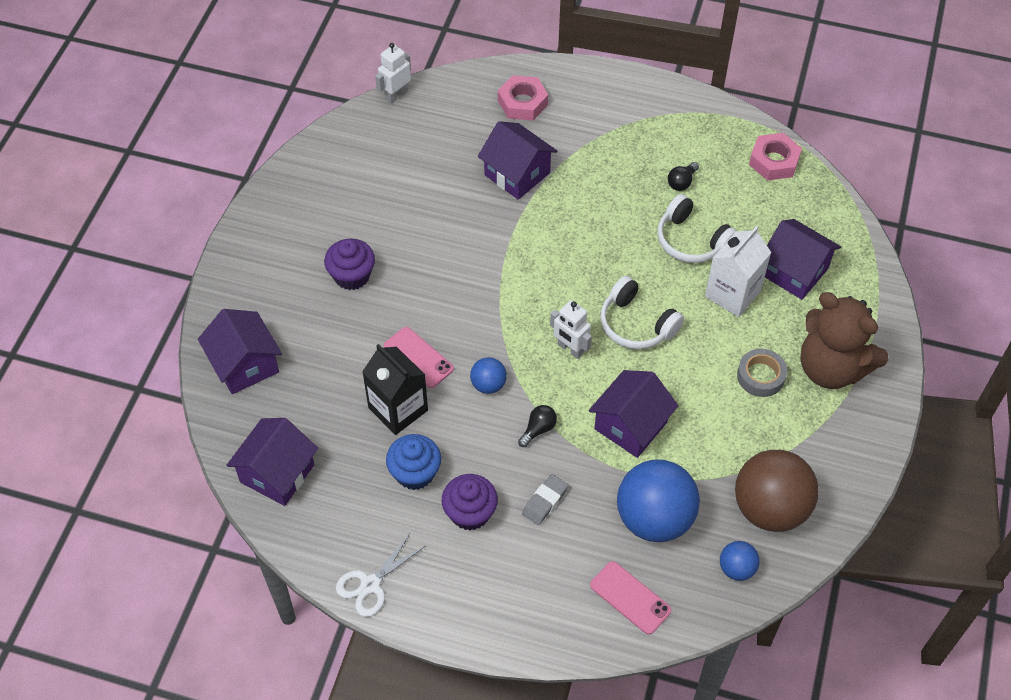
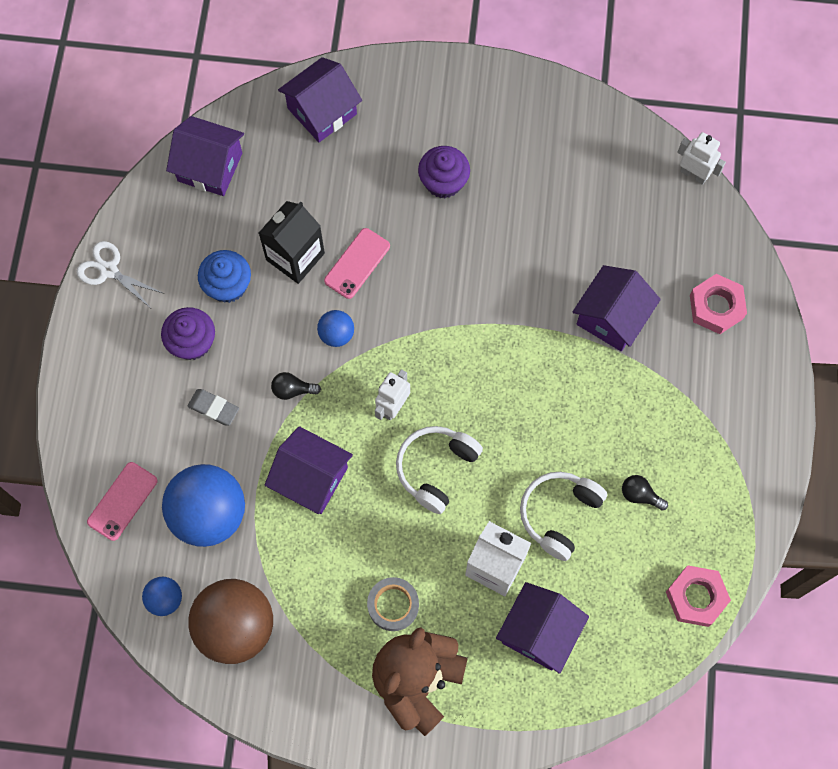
camera: 80 degrees right, 15 degrees up
(538, 429) = (292, 390): black light bulb -> black light bulb turned 150 degrees clockwise

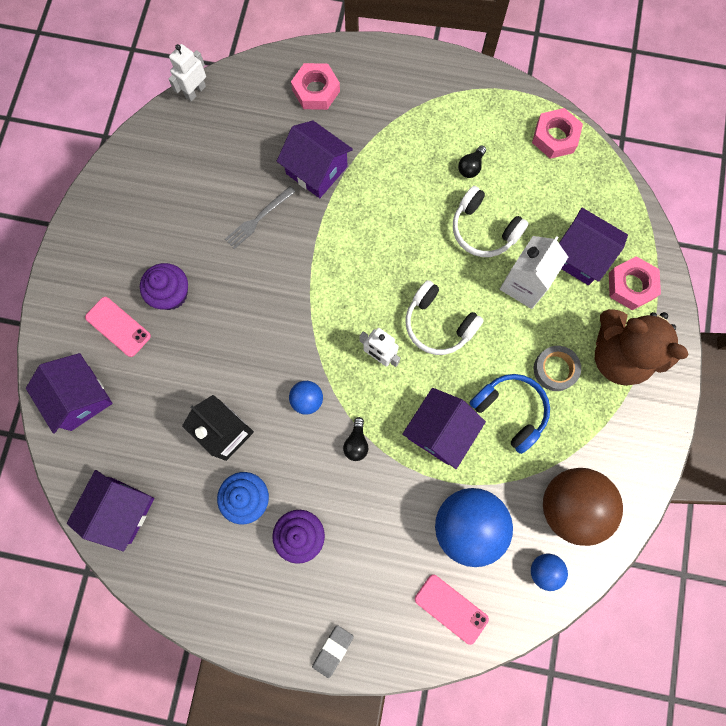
camera: 85 degrees left, 5 degrees up
(109, 270) = (217, 617): white scissors -> none
(214, 408) = (368, 517): grey eraser -> grey eraser (333, 650)
(340, 555) = (510, 411): none -> blue headphones
(357, 263) = (240, 377): pink phone -> pink phone (118, 327)
(507, 696) = (631, 285): none -> pink nut
(542, 261) = (258, 219): none -> grey fork

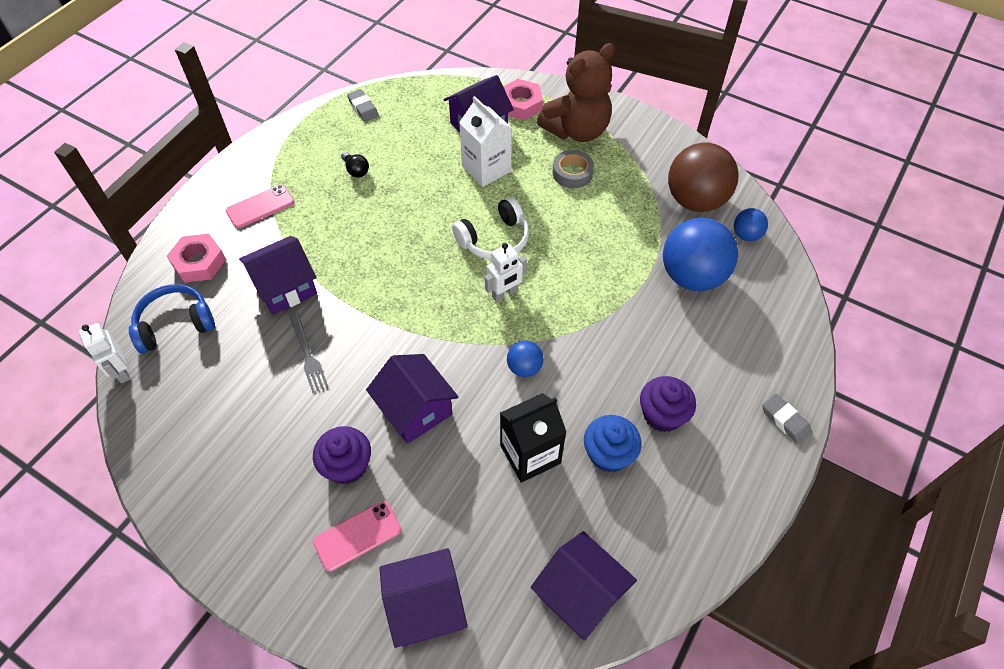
camera: 70 degrees left, 20 degrees down
(356, 443) = (584, 339): black light bulb -> none
(440, 432) = (597, 269): purple house -> purple house (415, 410)
(451, 608) = (765, 312): pink phone -> pink phone (260, 207)
(483, 230) = (421, 180): white headphones -> none
(510, 411) = (597, 214): blue headphones -> blue headphones (175, 325)
(555, 137) = (363, 108): pink nut -> grey eraser

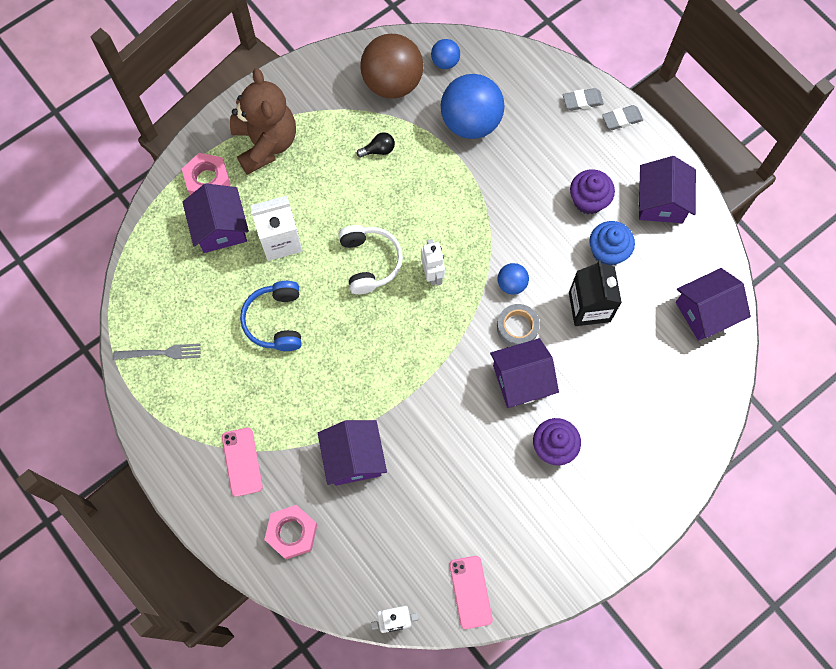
camera: 70 degrees left, 15 degrees up
(175, 325) = (359, 566): blue headphones -> blue headphones (276, 321)
(307, 354) = (435, 454): grey fork -> grey fork (161, 353)
(356, 170) = (231, 359): black light bulb -> black light bulb (378, 150)
(357, 535) = (615, 453): pink phone -> pink phone (470, 592)
(363, 108) = (144, 330): grey eraser -> grey eraser (582, 101)
(425, 606) = (683, 418): purple house -> purple house (661, 202)
(572, 173) = (318, 168): grey tape -> grey tape (517, 327)

